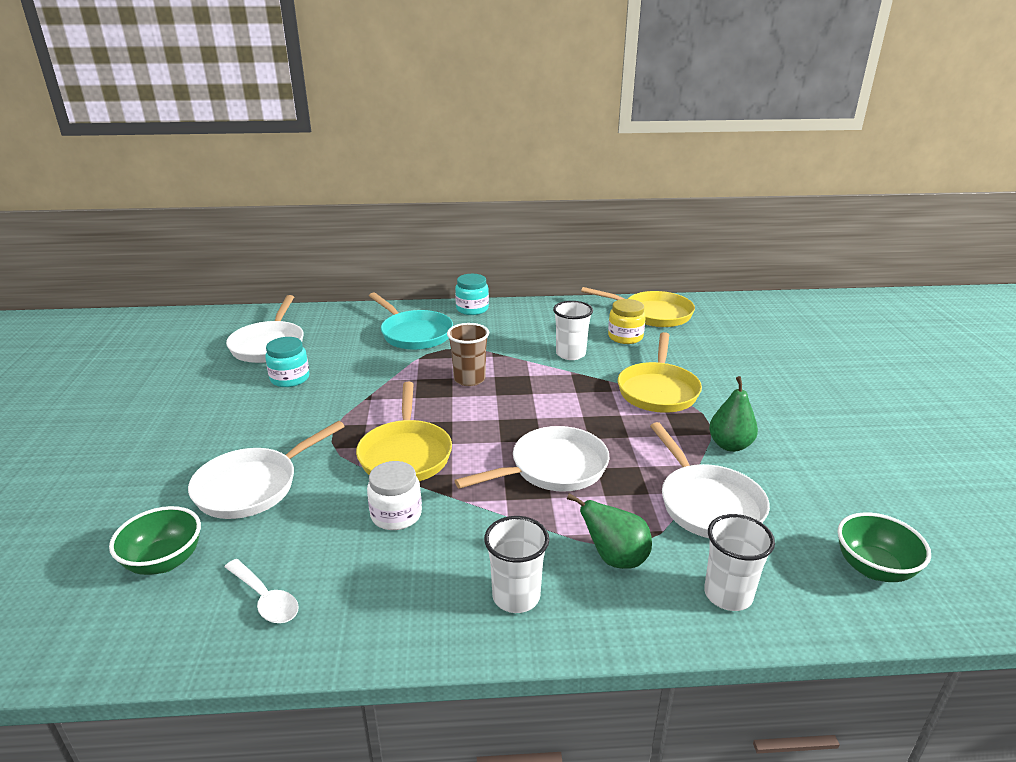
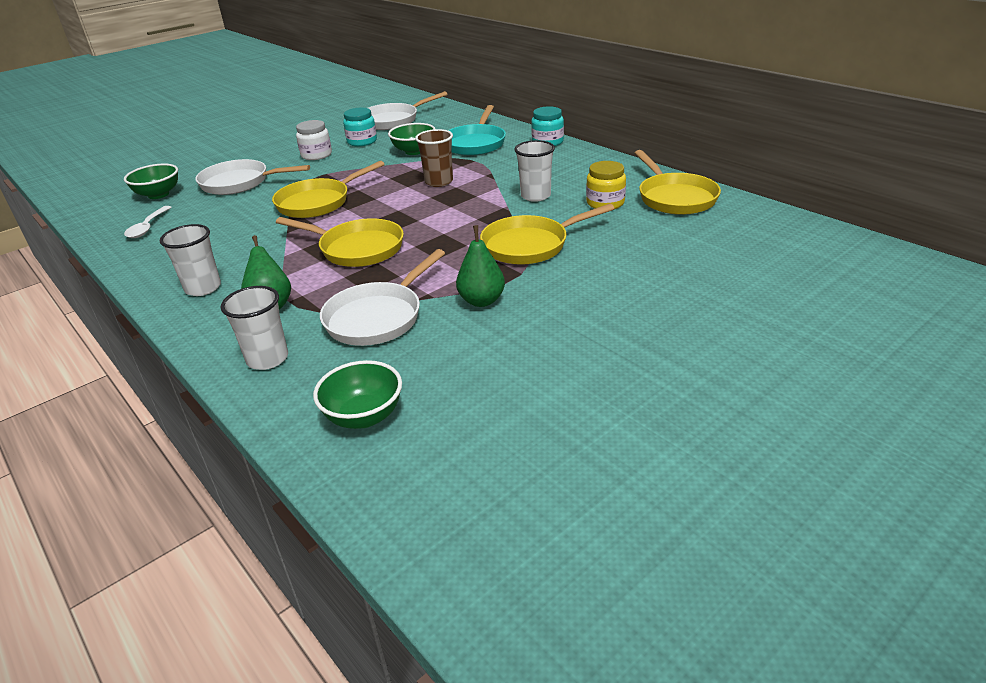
camera: 55 degrees right, 5 degrees up
(374, 364) = (414, 151): none -> green bowl
(396, 515) = (251, 226): white jar -> white jar (316, 155)
(553, 468) = (357, 249): white pan -> yellow pan

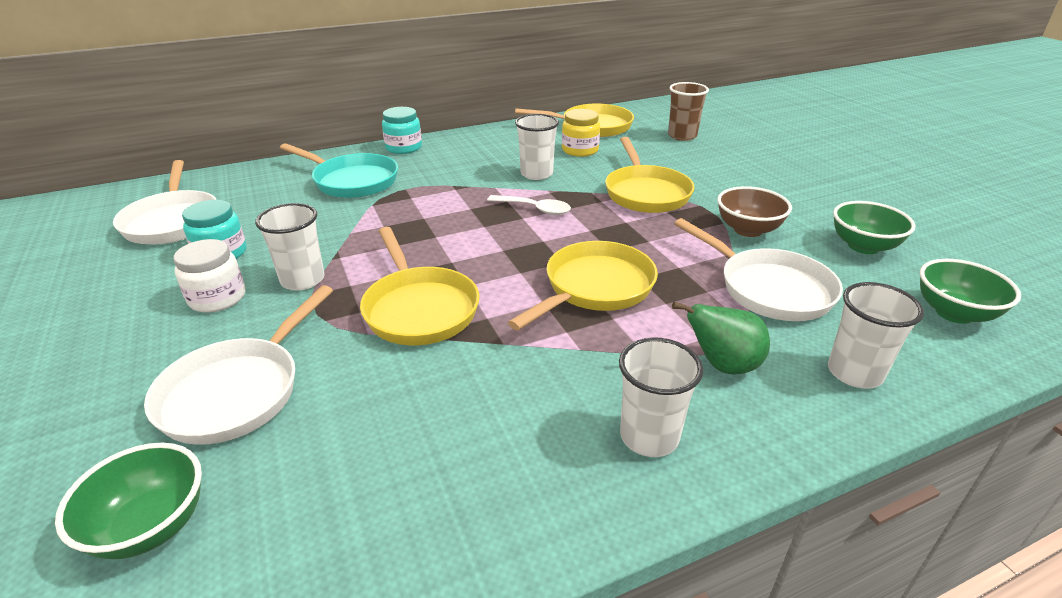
camera: 75 degrees left, 0 degrees up
(148, 227) = (335, 534): white spoon -> white spoon (535, 209)
(340, 167) = (302, 280): none -> white cup
(414, 151) = (321, 219): green bowl -> green bowl (863, 246)
(439, 182) = (444, 216): brown cup -> brown cup (682, 136)
(481, 301) = (748, 230): green pear -> brown bowl

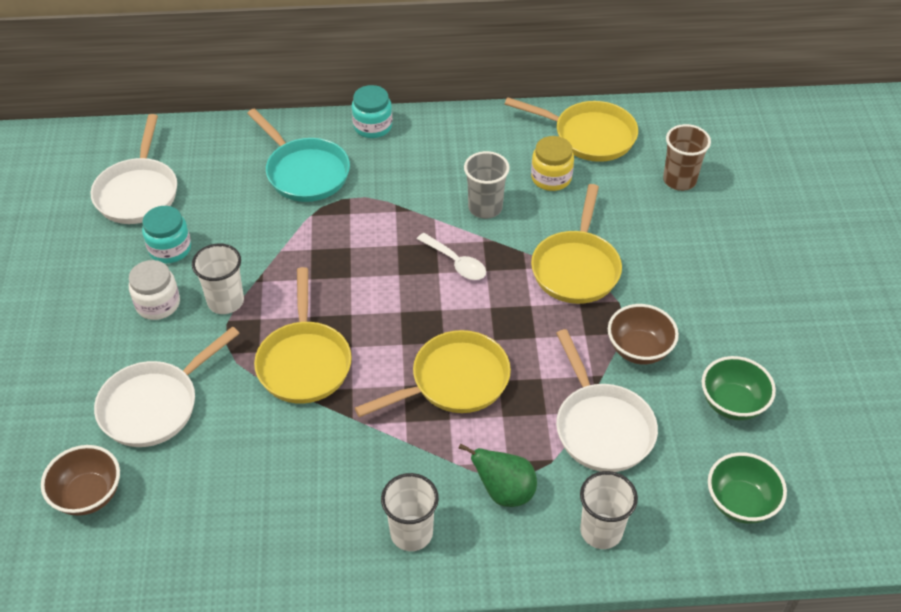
camera: 20 degrees right, 15 degrees up
(151, 526) = (88, 495): green bowl -> brown bowl
(536, 174) = (485, 208): white cup -> grey cup

